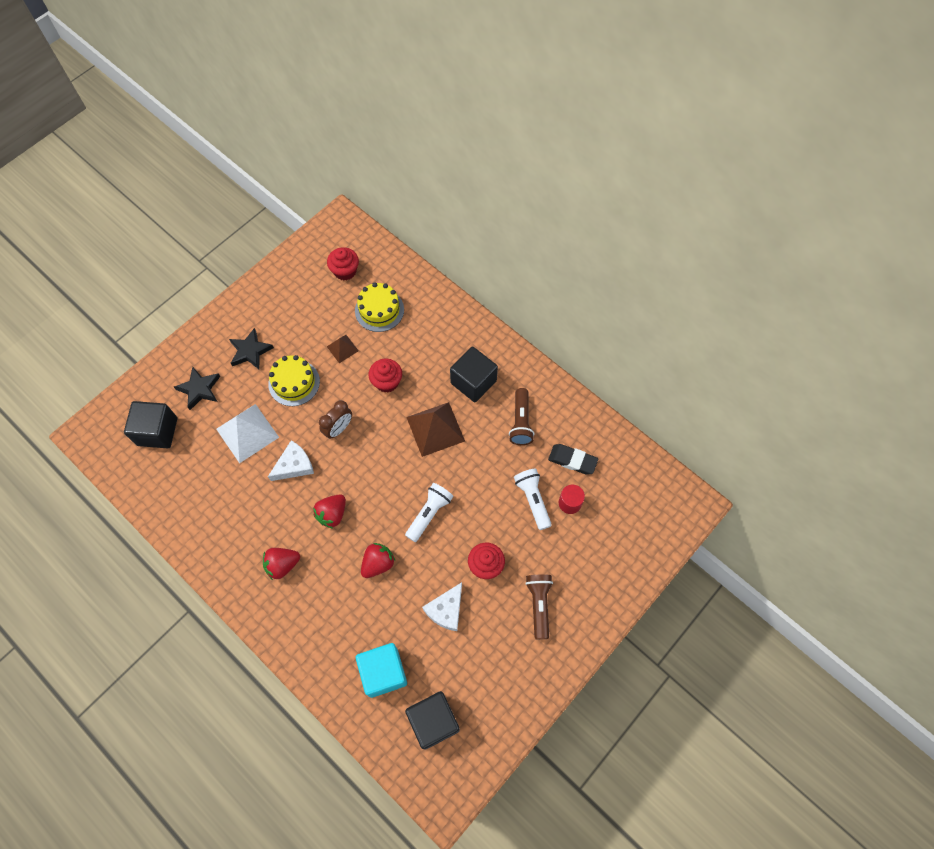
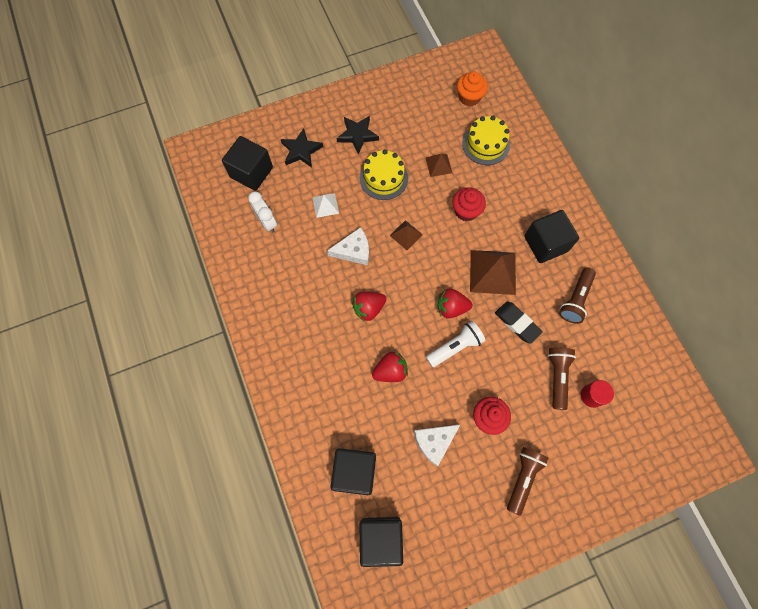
camera: 25 degrees right, 5 degrees up
(195, 474) = (267, 222): none -> white clock
(247, 433) = (325, 205): white pyramid -> white pyramid, size x0.53
(282, 565) = (307, 334): red strawberry -> red strawberry (451, 307)
(339, 429) = (406, 235): brown clock -> brown pyramid
(345, 271) = (469, 97): red cupcake -> orange cupcake
(383, 672) = (355, 471): turquoise cube -> black cube
(533, 500) = (557, 377): white flashlight -> brown flashlight
(572, 460) = (610, 357): black eraser -> black eraser (517, 323)

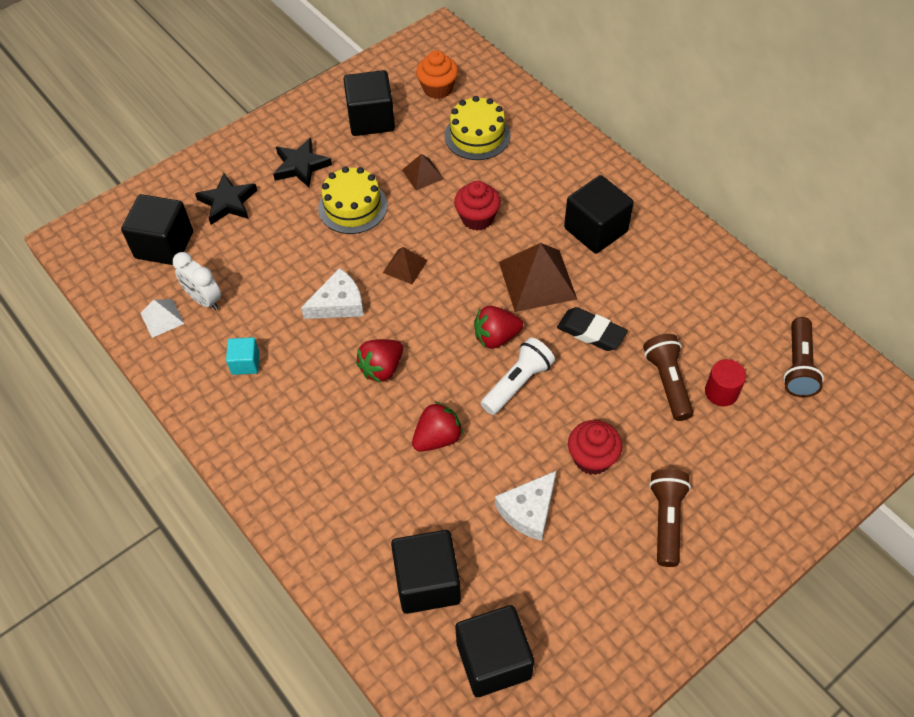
camera: 15 degrees left, 15 degrees down
(281, 278) = (245, 363): none -> turquoise cube
(325, 205) = (281, 259): white pyramid -> white pyramid (162, 318)
(415, 110) = (371, 119): none -> black cube
(575, 299) = (658, 284): brown flashlight -> brown flashlight (798, 366)

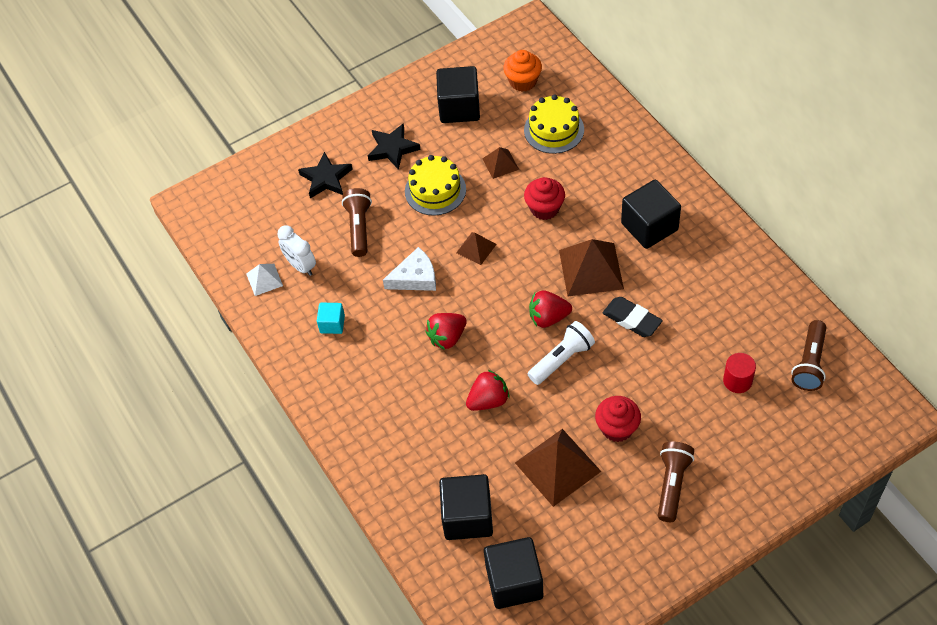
camera: 10 degrees right, 0 degrees up
(164, 245) = (269, 214): black cube -> none
(528, 510) = (557, 466): white cheese -> brown pyramid
(667, 382) = (692, 368): brown flashlight -> brown flashlight (359, 228)

